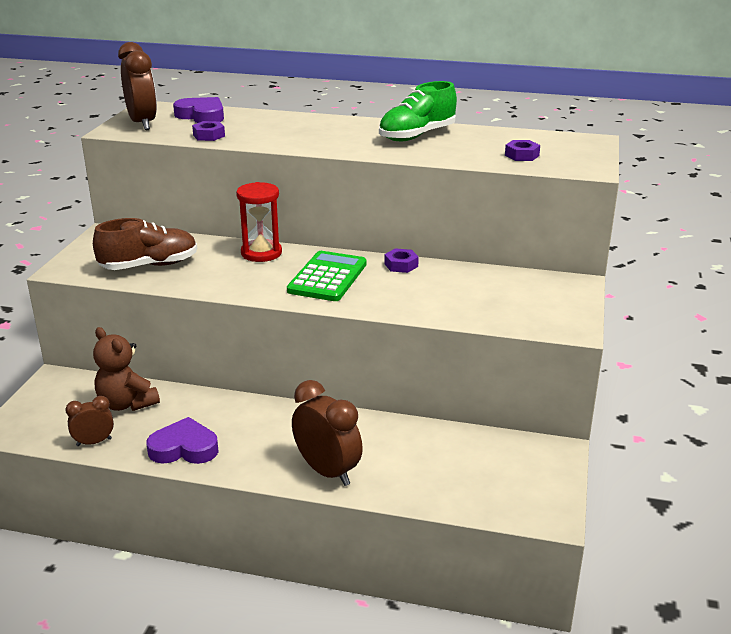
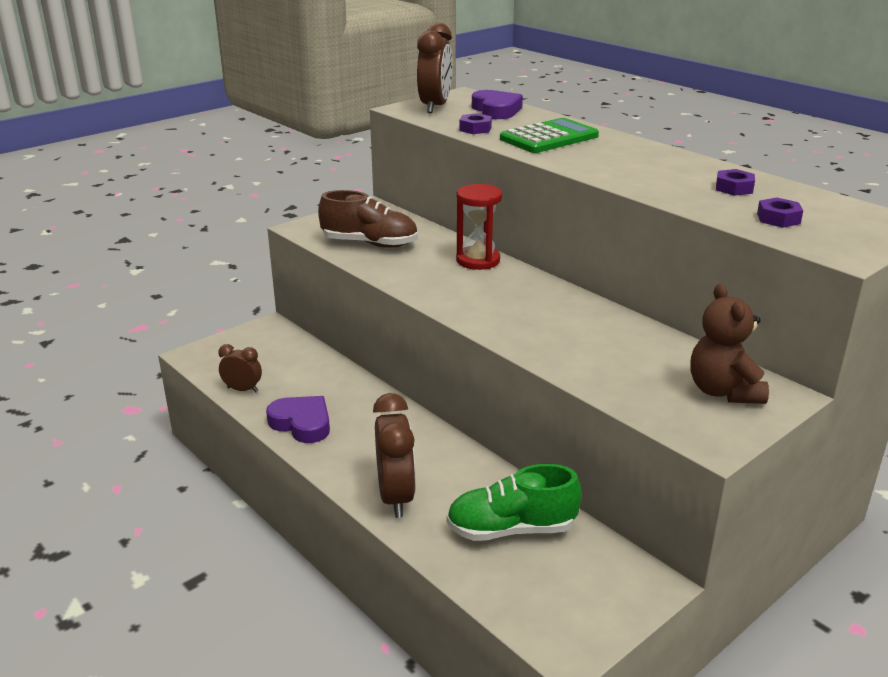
camera: 35 degrees right, 0 degrees up
(127, 404) = (299, 367): brown teddy bear -> brown teddy bear (723, 391)
(327, 277) = (511, 301): green calculator -> green calculator (549, 138)
(401, 265) = (600, 312): purple nut -> purple nut (734, 188)
(417, 136) = (683, 172): green shoe -> green shoe (511, 529)

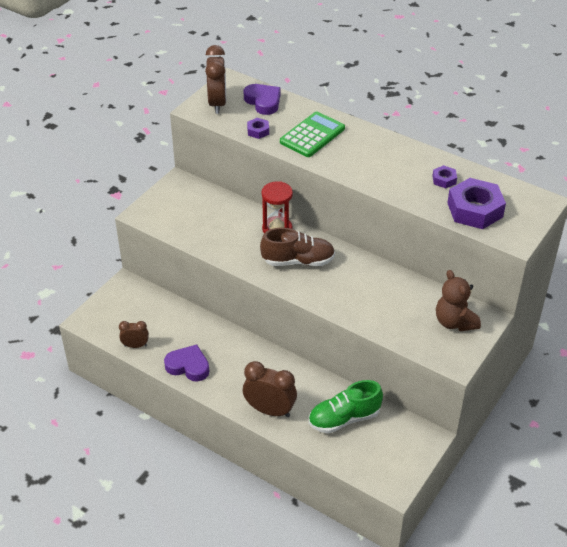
camera: 15 degrees left, 15 degrees up
(370, 244) = (197, 224): brown shoe -> brown shoe (298, 261)
(395, 497) = (270, 410): brown clock -> brown clock turned 45 degrees counterclockwise
(778, 219) = (474, 210): purple nut -> purple nut, size x2.14

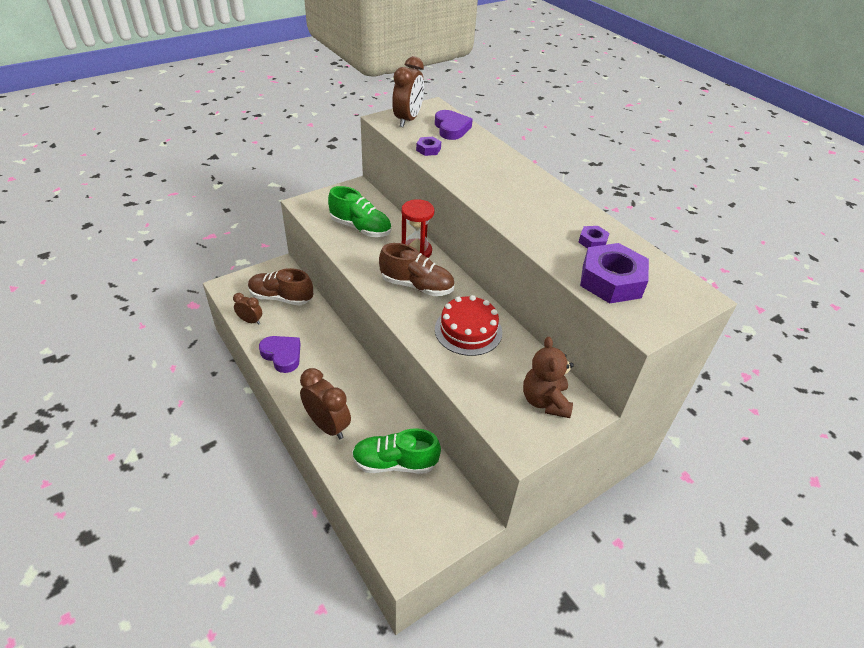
camera: 20 degrees right, 0 degrees up
(148, 314) = (281, 298): none -> brown shoe
(212, 222) = (361, 228): none -> green shoe
(312, 135) = (478, 166): green calculator -> none
(364, 286) = (468, 330): none -> red cake

